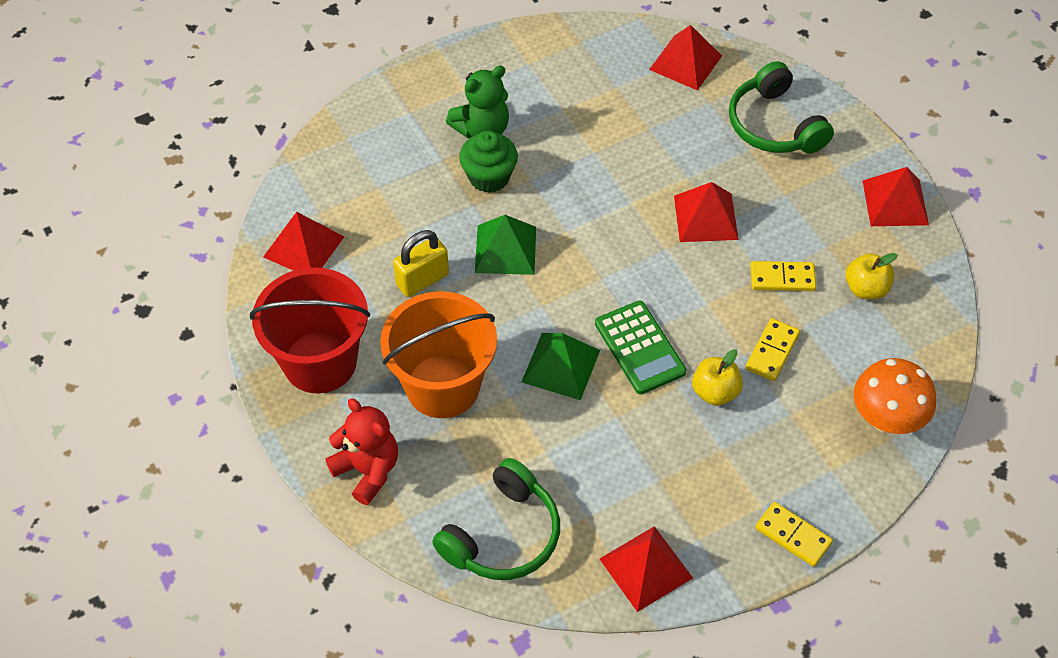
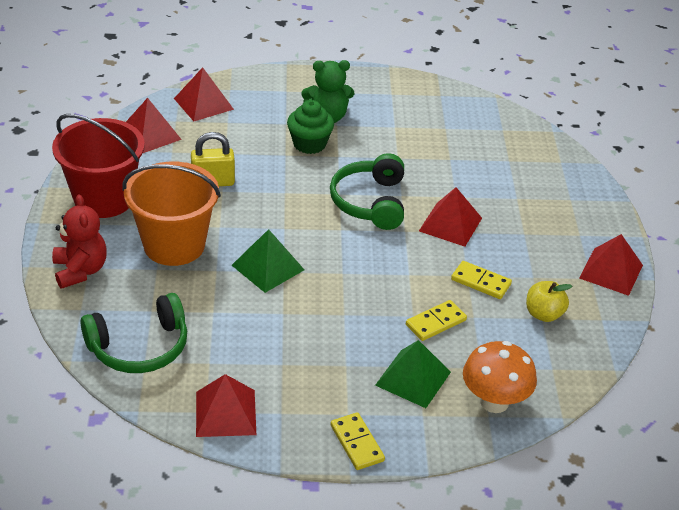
camera: 25 degrees right, 15 degrees down
(505, 249) = (286, 187): green pyramid -> green pyramid (413, 378)
(639, 348) = (335, 280): green calculator -> none
(685, 62) = (509, 132): red pyramid -> red pyramid (203, 104)
(715, 392) = (370, 329): yellow apple -> none
(774, 125) = (549, 191): green headphones -> green headphones (370, 202)

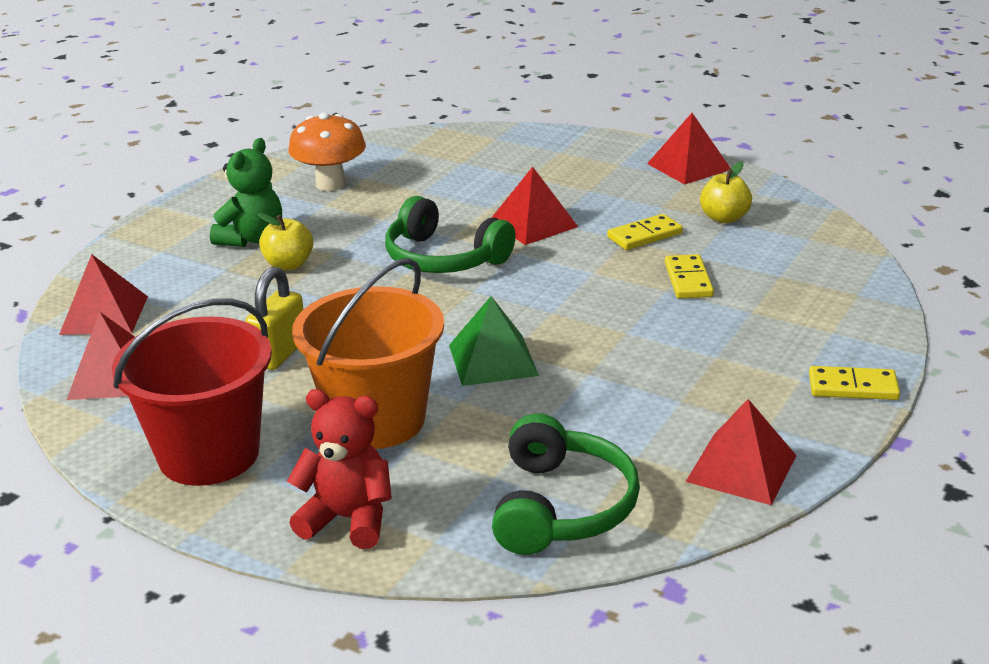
camera: 55 degrees left, 10 degrees down
(309, 144) = (288, 265): green cupcake -> yellow apple
(413, 378) = (769, 320): green pyramid -> none
(494, 402) = (838, 284): orange mushroom -> orange mushroom (330, 184)

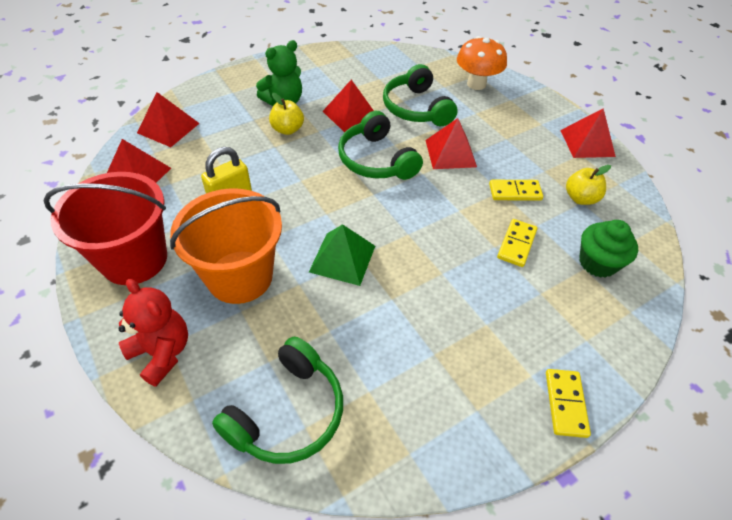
camera: 25 degrees right, 20 degrees up
(330, 184) = (356, 76): orange mushroom -> orange mushroom (476, 84)
(446, 193) = (416, 108): none -> green headphones
(741, 468) = (429, 442): red pyramid -> red pyramid (350, 115)
(790, 266) = (597, 263): none -> green cupcake
(853, 387) = (565, 403): yellow domino -> yellow domino turned 60 degrees clockwise

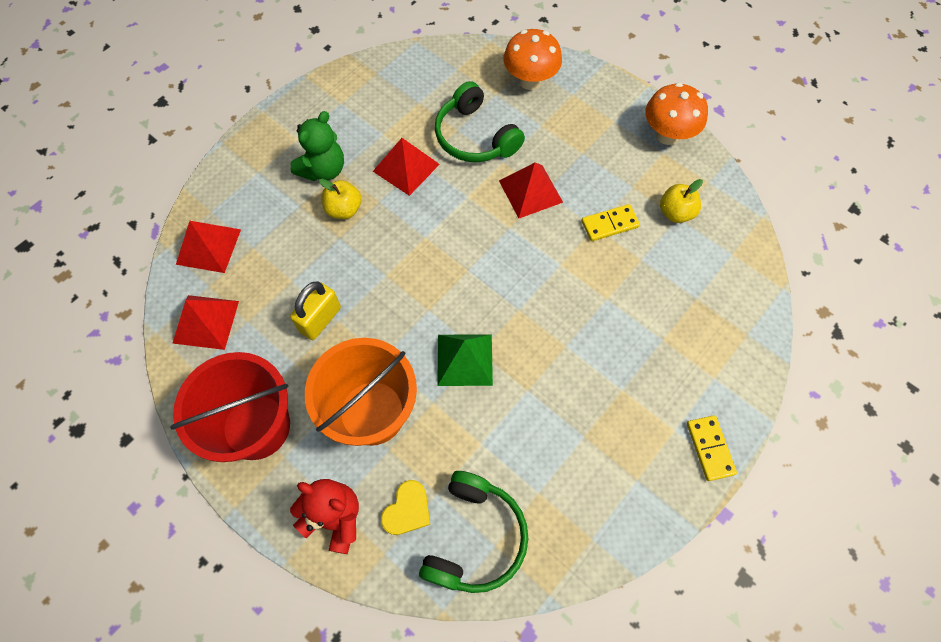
camera: 15 degrees left, 15 degrees up
(233, 366) = (407, 509): none -> yellow heart
(376, 160) = (456, 224): green headphones -> none
(516, 244) = (627, 289): yellow domino -> none
(587, 143) = (667, 135): red pyramid -> orange mushroom
(597, 263) = (707, 288): green cupcake -> none

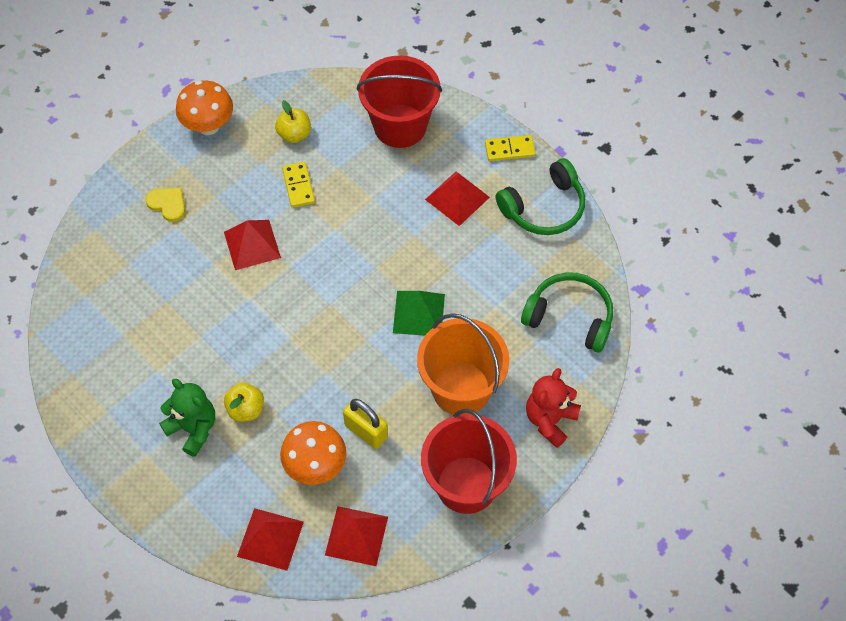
camera: 85 degrees left, 5 degrees down
(406, 167) = (204, 351): red pyramid -> red pyramid (457, 198)
(407, 509) = (546, 365): yellow heart -> yellow heart (168, 204)
(475, 137) = (178, 286): green headphones -> green headphones (544, 208)
(530, 81) = (117, 230): orange mushroom -> orange mushroom (315, 466)
(713, 318) = (400, 126): none -> red bucket

